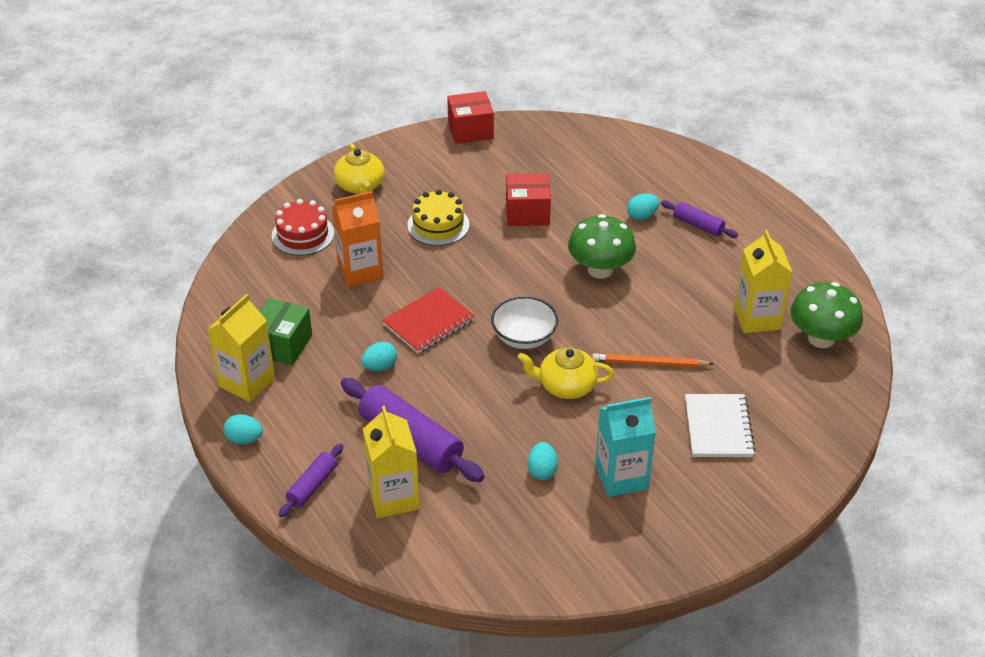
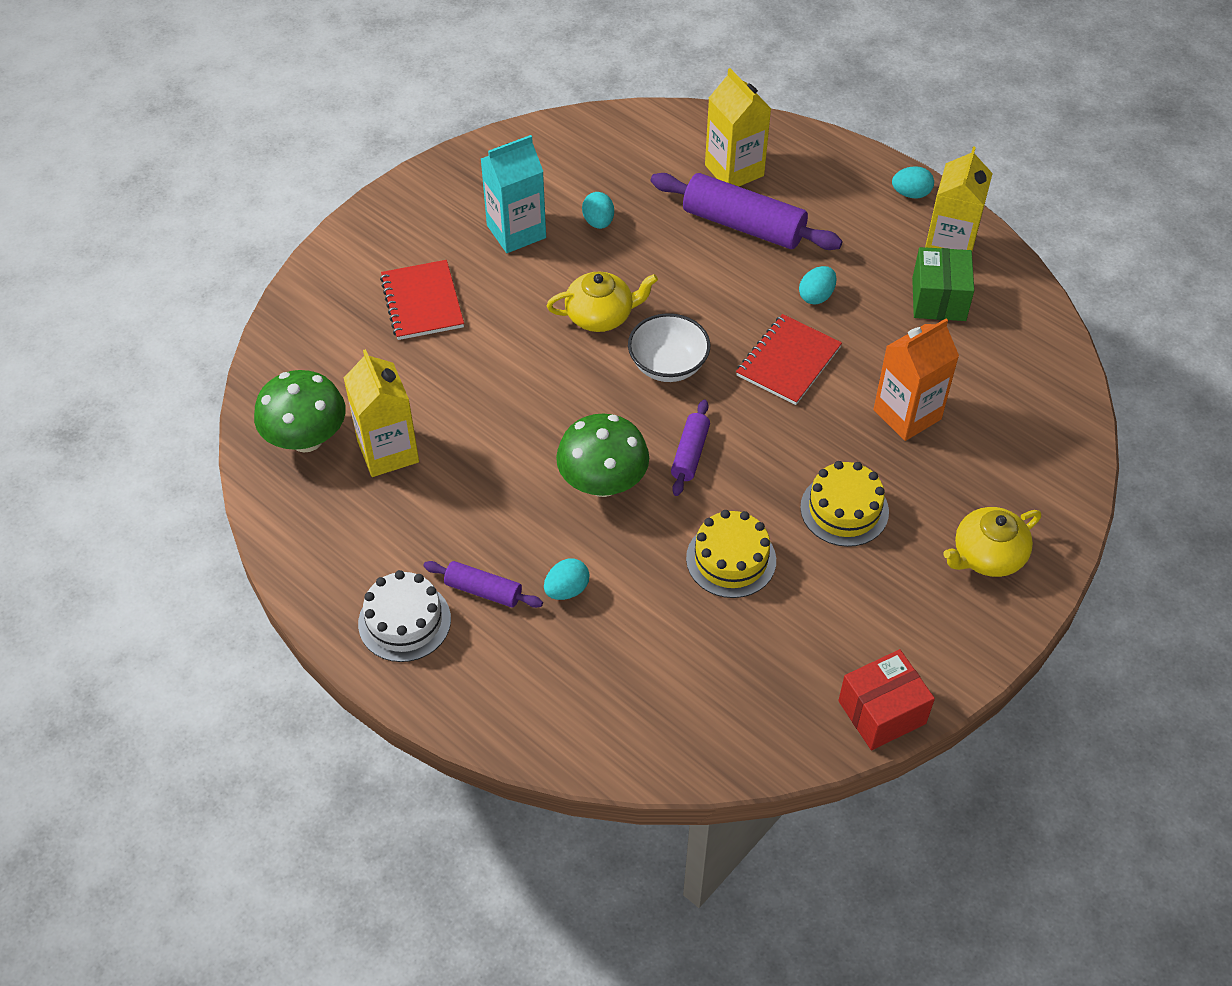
camera: 165 degrees right, 10 degrees up
(303, 234) = (1013, 454): red cake -> none
(312, 486) = (817, 165): purple rolling pin -> purple rolling pin (690, 454)
(360, 186) = (987, 556): yellow teapot -> yellow teapot turned 90 degrees counterclockwise
(527, 212) = (731, 559): red box -> yellow cake
(649, 363) = (512, 362): orange pencil -> none
(718, 427) = (422, 302): white notebook -> red notebook
(753, 218) = (404, 621): none -> white cake

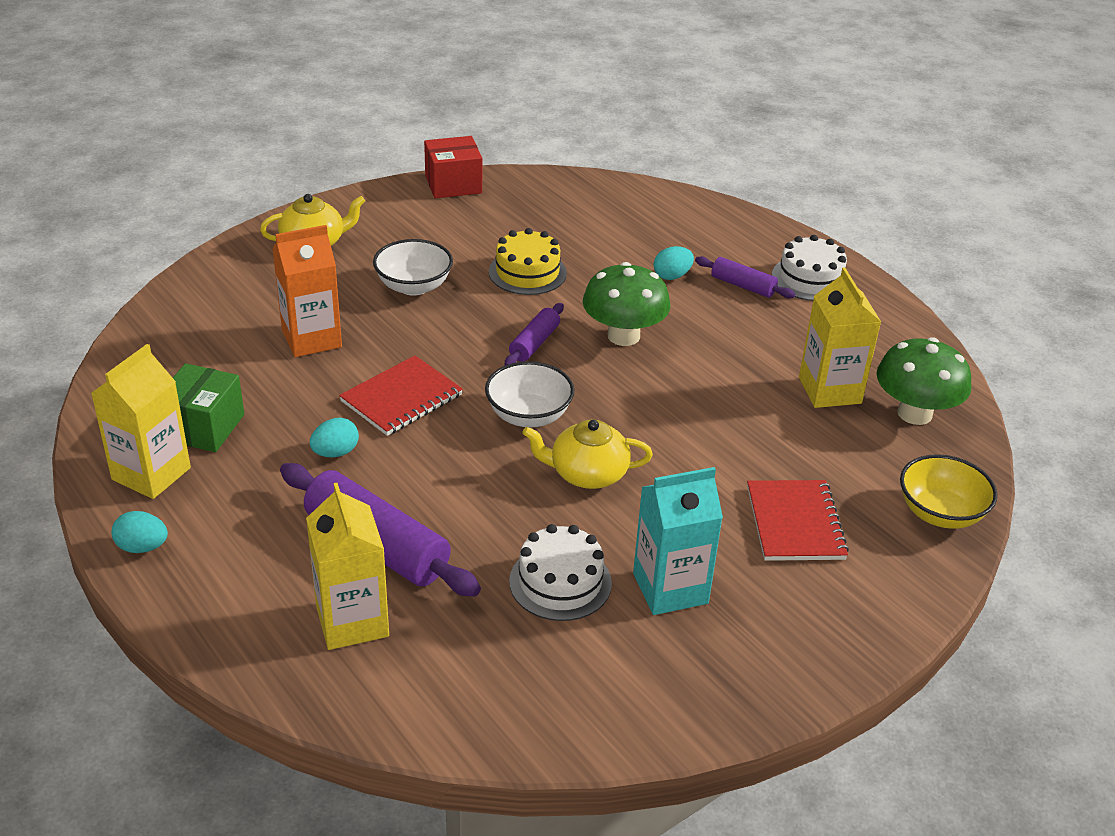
camera: 170 degrees left, 15 degrees down
(299, 334) = (940, 513): none -> yellow bowl
(598, 222) = (560, 582): turquoise egg -> white cake
(844, 509) = (414, 286): yellow cake -> white bowl

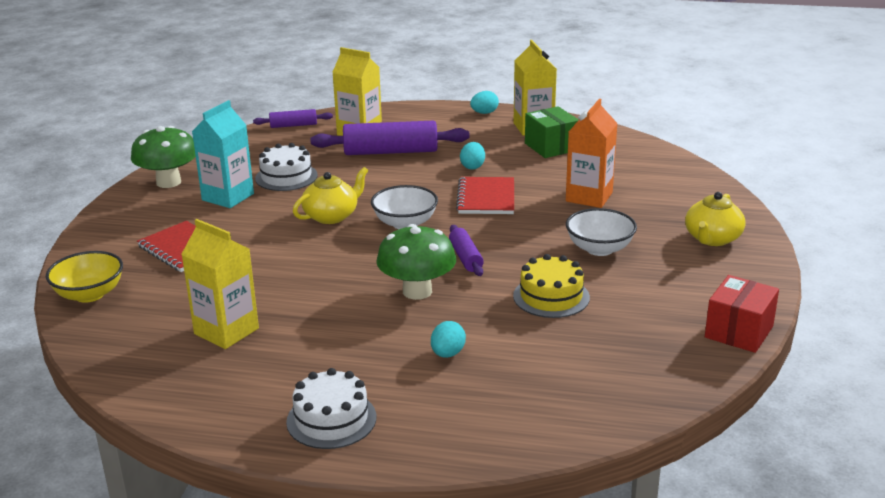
camera: 140 degrees right, 10 degrees down
(743, 286) = (381, 378): purple rolling pin -> purple rolling pin (293, 125)
(914, 413) = (146, 347): green mushroom -> green mushroom (168, 182)

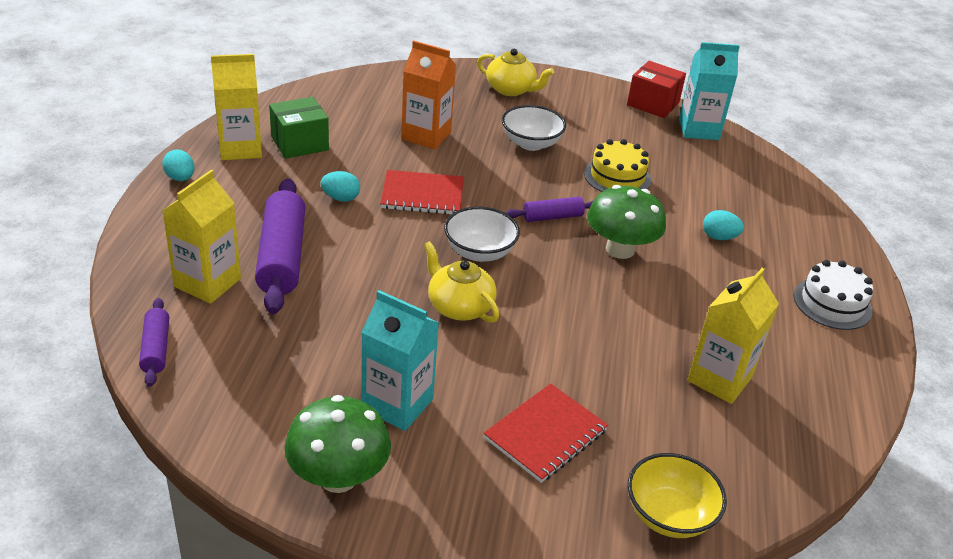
camera: 95 degrees left, 10 degrees up
(286, 177) = (341, 349): white cake -> none
(689, 362) = (698, 129): none -> turquoise carton

